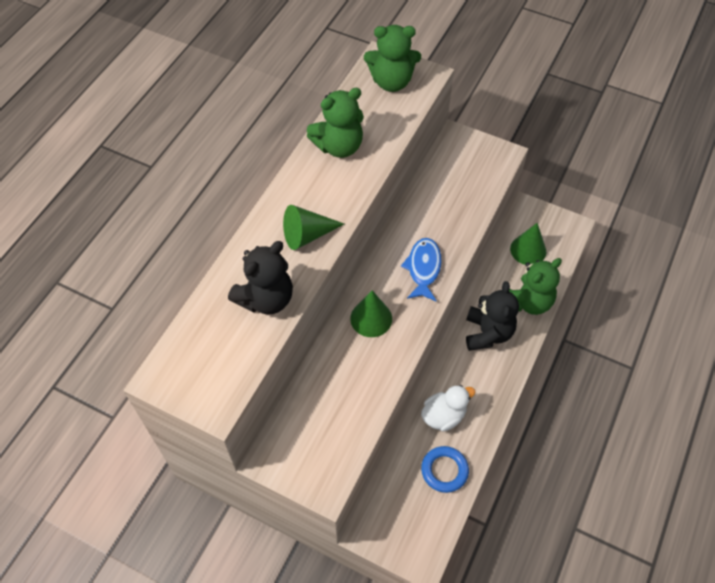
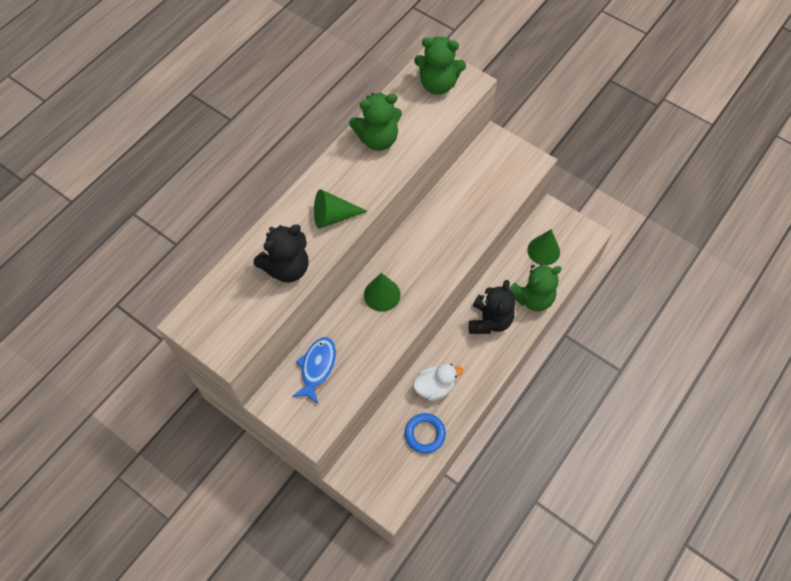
camera: 10 degrees right, 5 degrees up
(423, 268) = (437, 257): blue fish -> blue fish (317, 367)

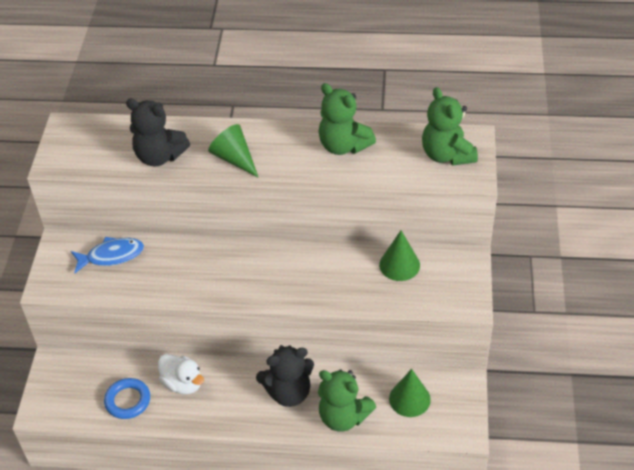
camera: 60 degrees right, 15 degrees down
(382, 294) = (218, 262): green cone -> green cone (399, 265)

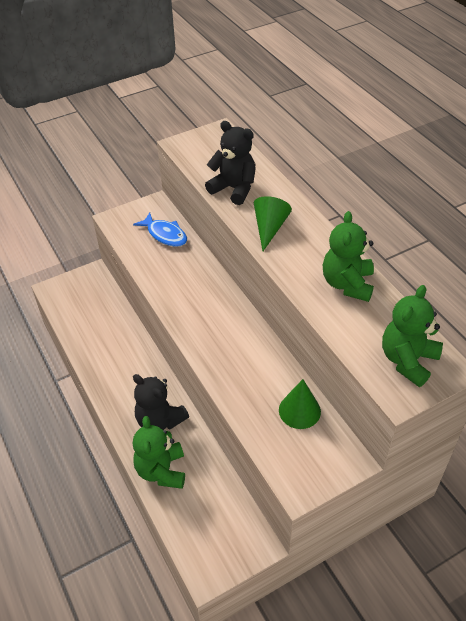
camera: 55 degrees right, 0 degrees up
(128, 401) = (89, 329): blue ring -> none
(159, 156) = (234, 189): black teddy bear -> black teddy bear turned 135 degrees clockwise
(183, 383) = (124, 351): white duck -> none
(409, 399) = (211, 510): green cone -> none

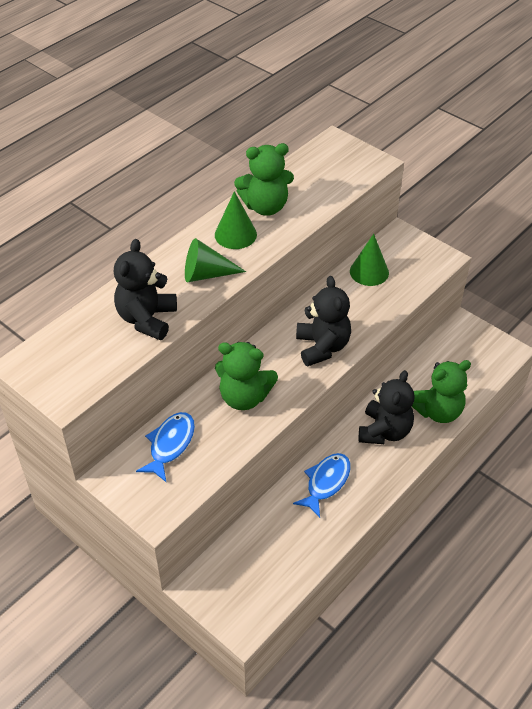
camera: 110 degrees left, 0 degrees up
(132, 363) = (326, 482): none -> blue fish
(216, 344) = (322, 347): none -> black teddy bear
(314, 255) = (235, 234): none -> green cone
(407, 360) = (337, 162): green teddy bear -> green teddy bear (244, 397)

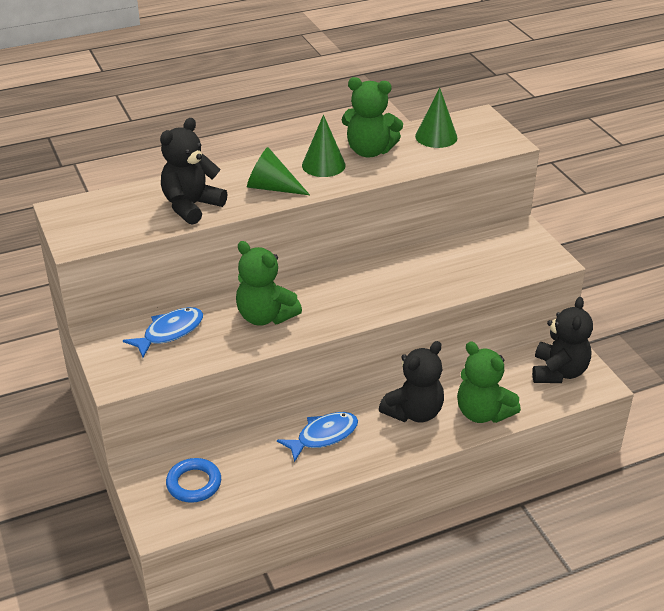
camera: 25 degrees right, 10 degrees down
(247, 573) = (194, 483): none -> blue ring
(322, 347) = (371, 299): black teddy bear -> black teddy bear (558, 372)
(369, 272) = (465, 251): green cone -> green cone (436, 137)
(437, 411) = (482, 413): green teddy bear -> green teddy bear turned 45 degrees clockwise

